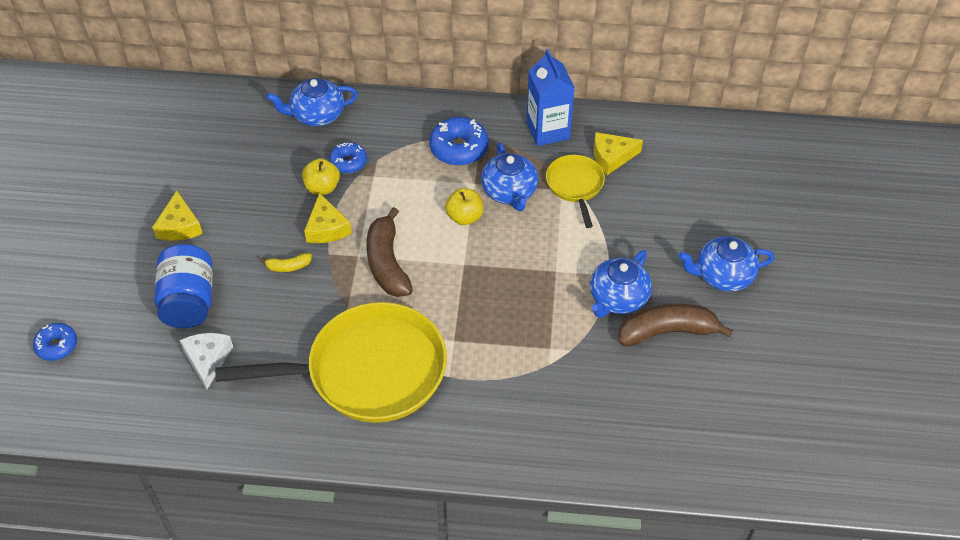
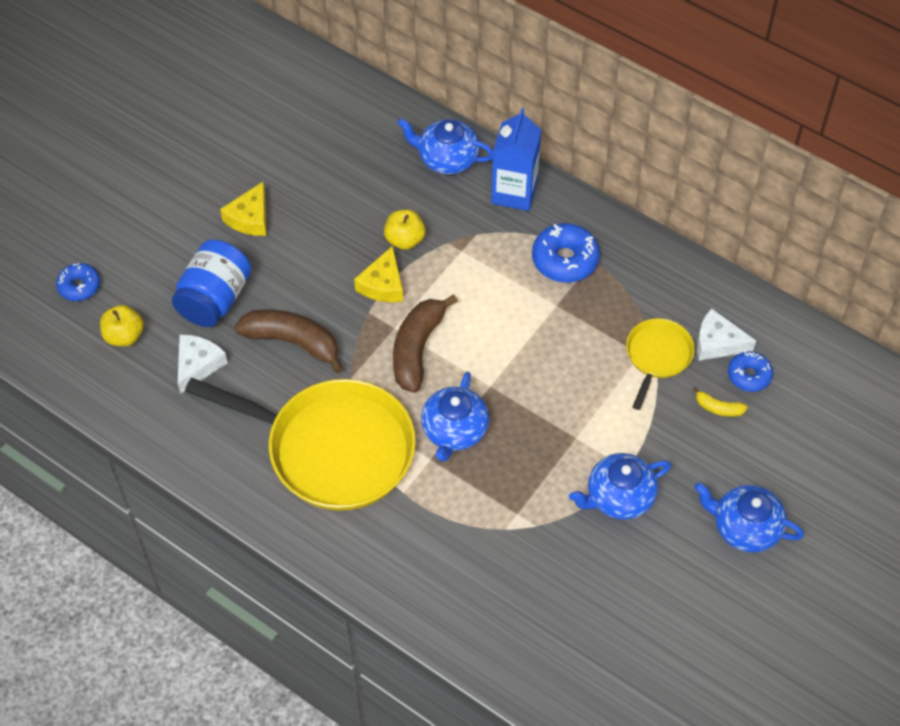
camera: 30 degrees right, 5 degrees up
(288, 266) = (323, 307): yellow banana -> yellow banana (718, 408)
(348, 162) = (446, 224): blue donut -> blue donut (749, 375)
(464, 217) = (523, 337): yellow apple -> yellow apple (124, 336)
(509, 192) = (585, 331): blue teapot -> blue teapot (454, 431)
(548, 130) = (669, 282): blue carton -> blue carton (514, 192)
(612, 157) = (717, 343): yellow cheese -> white cheese
(667, 331) = (645, 556): brown banana -> brown banana (293, 342)

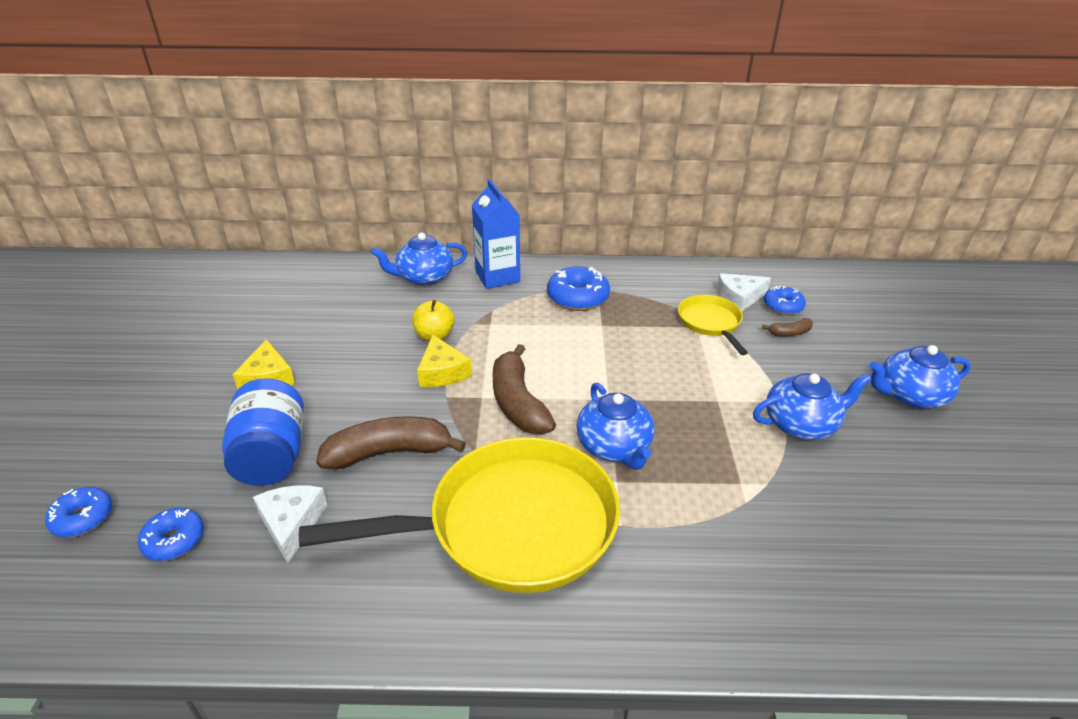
camera: 35 degrees left, 20 degrees down
(124, 336) = (174, 540): yellow apple -> blue donut
(619, 497) = (801, 424): blue teapot -> blue teapot turned 135 degrees counterclockwise
(718, 408) = (789, 333): yellow banana -> brown banana

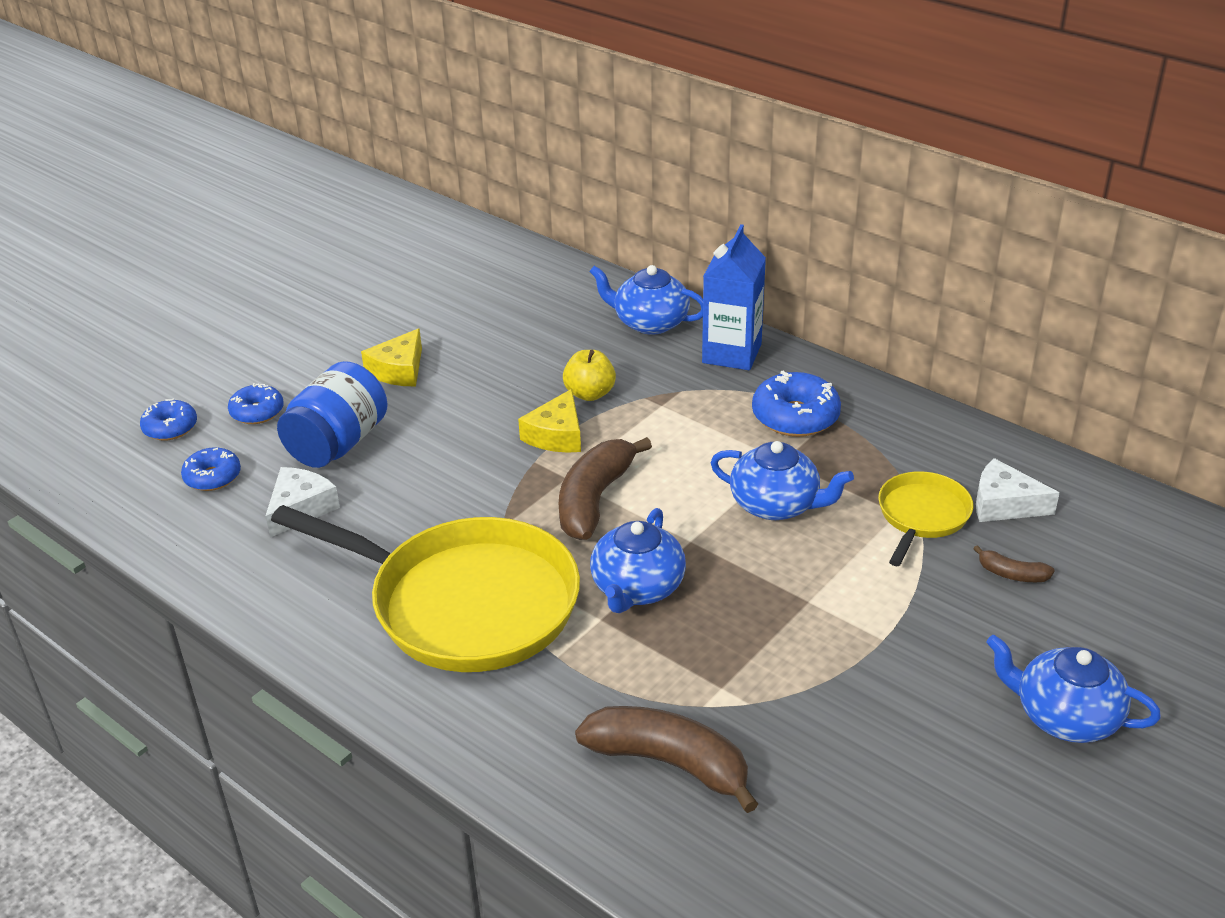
camera: 40 degrees right, 0 degrees up
(389, 452) = (431, 488): brown banana -> brown banana (670, 763)
(782, 306) = (1052, 540): blue donut -> blue donut (257, 412)
(801, 424) = (872, 672): blue teapot -> blue teapot (776, 505)

